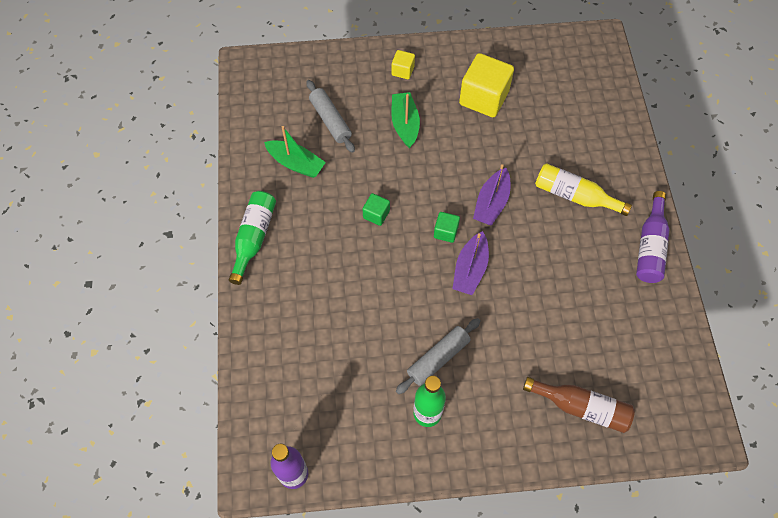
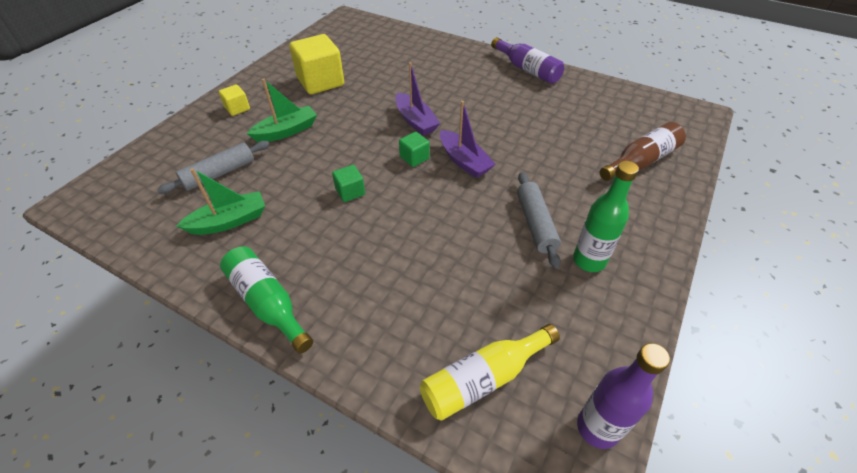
camera: 55 degrees left, 15 degrees down
(330, 120) = (219, 173): grey rolling pin -> grey rolling pin turned 45 degrees counterclockwise
(405, 124) = (286, 131): green boat -> green boat turned 120 degrees clockwise
(574, 196) = (453, 81): yellow bottle -> yellow bottle (483, 379)

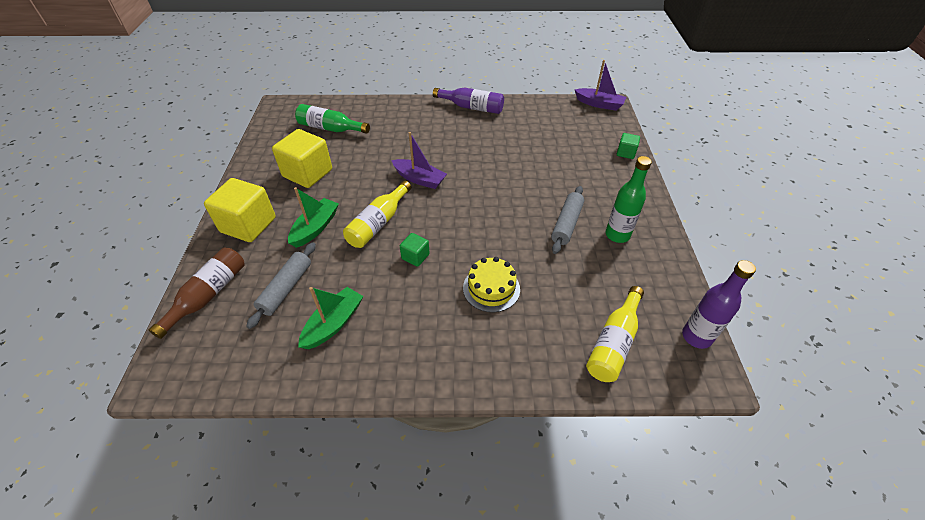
camera: 30 degrees left, 0 degrees up
(237, 108) = (248, 225): yellow cube -> yellow cube, size x2.05
(267, 303) = (425, 370): green bottle -> green bottle (330, 128)
(343, 148) = (378, 223): none -> yellow bottle
(397, 255) = (491, 288): none -> yellow cake
(414, 158) = (443, 209): green cube -> green cube (626, 153)
(464, 161) = (482, 197): purple boat -> purple boat (599, 104)
(535, 224) = (566, 224): grey rolling pin -> grey rolling pin turned 60 degrees clockwise
(641, 161) = (599, 152): brown bottle -> brown bottle (208, 295)

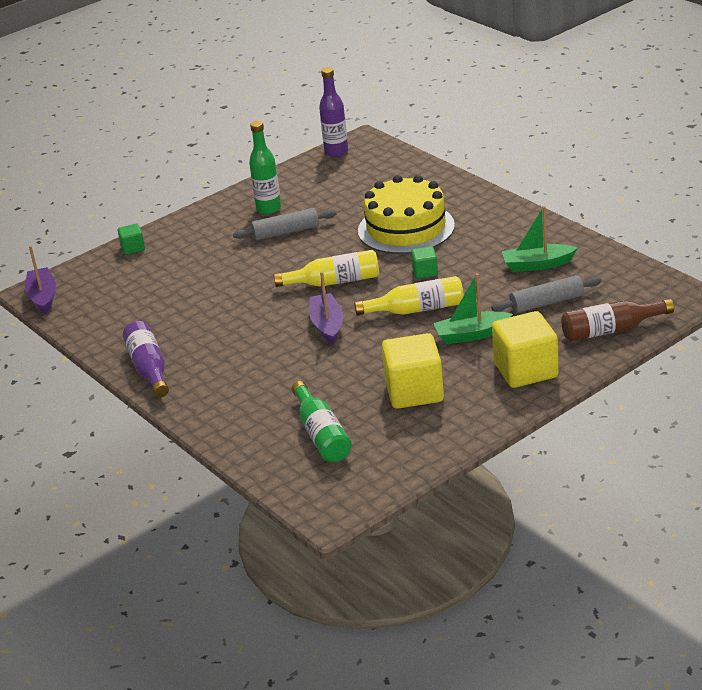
camera: 125 degrees left, 15 degrees down
(491, 288) = (406, 228): yellow cake -> yellow cake, size x1.75
(613, 343) = (384, 172): yellow bottle -> yellow bottle (334, 282)

